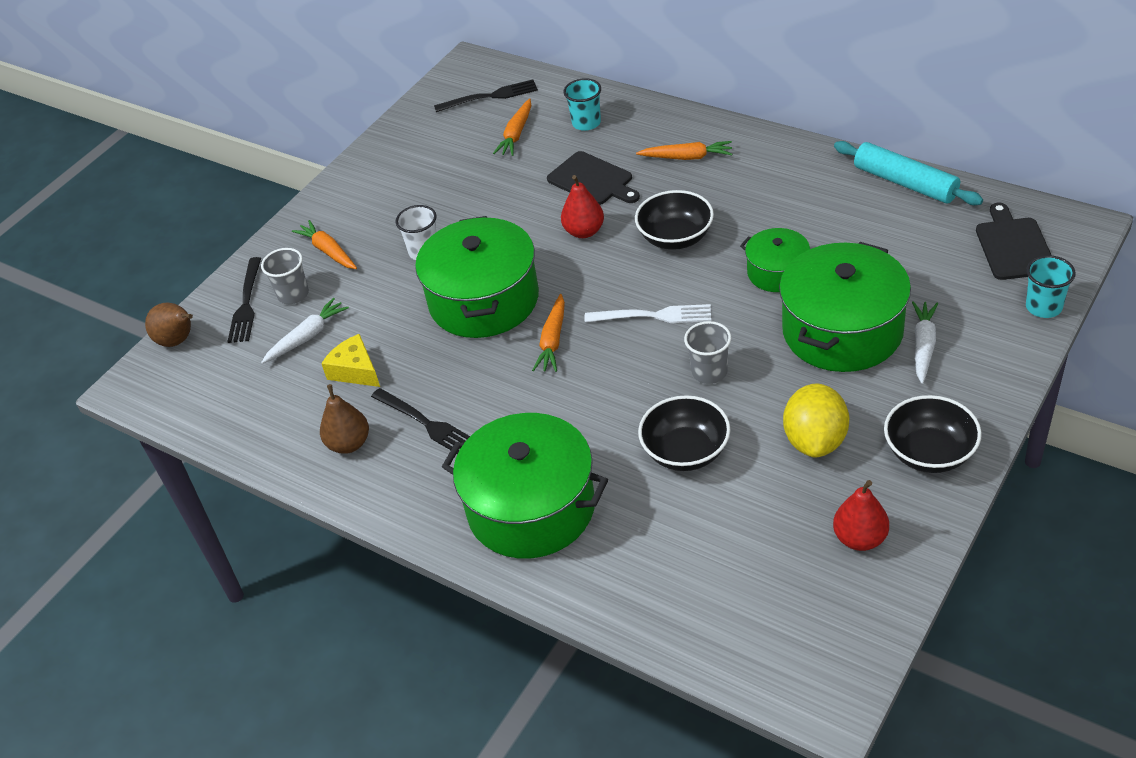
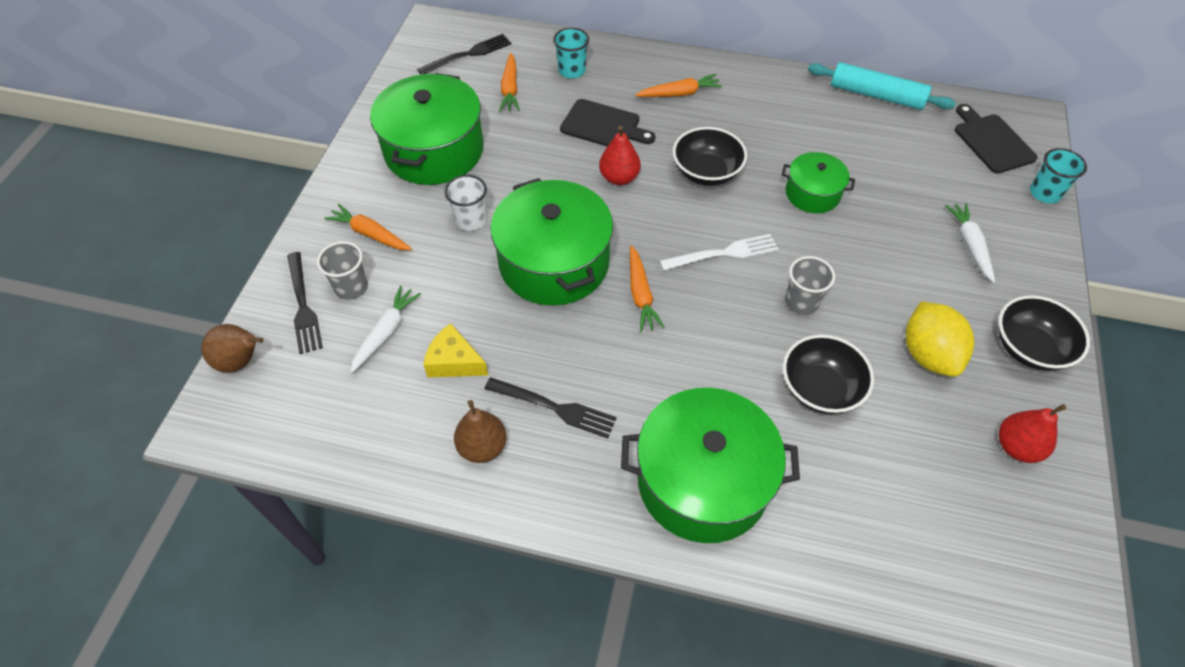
camera: 25 degrees left, 10 degrees up
(842, 331) = (896, 241): green pot -> green pot (434, 150)

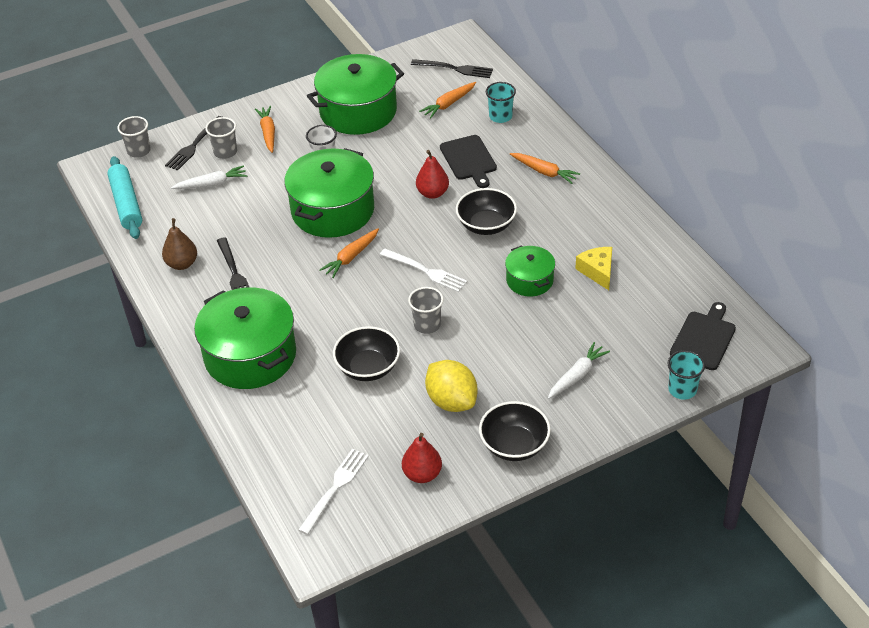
camera: 50 degrees right, 10 degrees down
(241, 361) = (139, 151): brown pear -> grey cup
(454, 361) = (221, 219): yellow cheese -> yellow cheese (597, 271)
(876, 95) = (673, 259): turquoise rolling pin -> turquoise rolling pin (126, 204)
(928, 354) = (451, 401): yellow lemon -> yellow lemon turned 75 degrees counterclockwise
(982, 539) = (335, 488): none -> white fork

